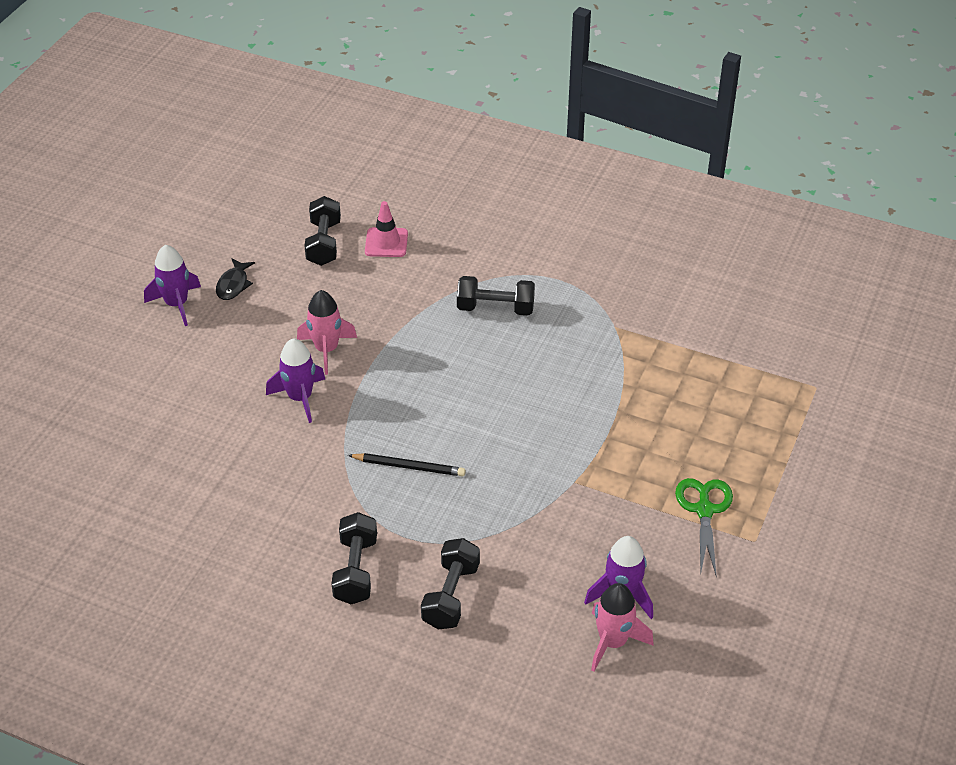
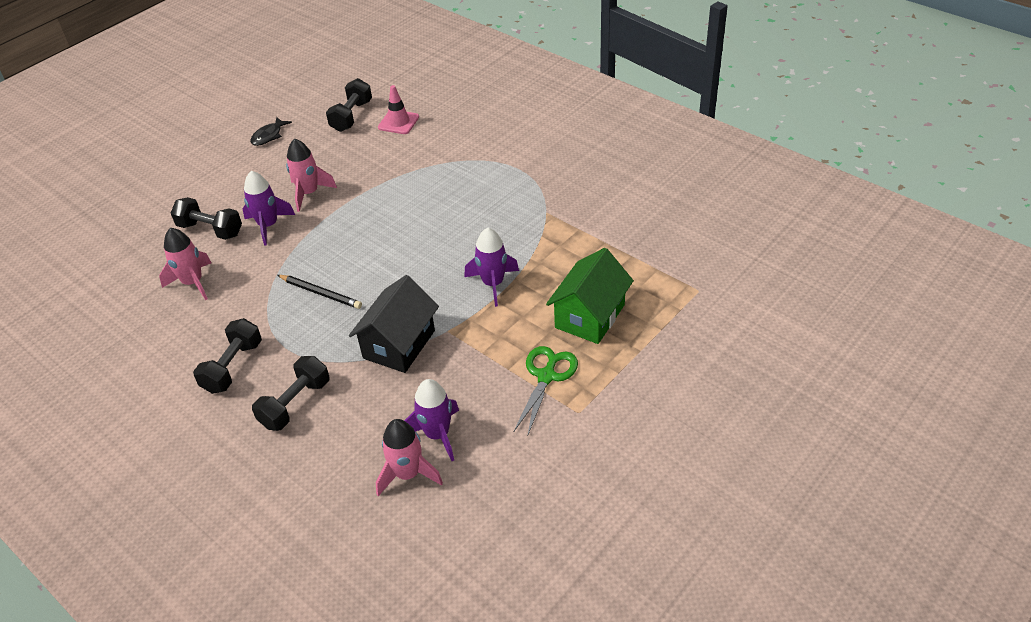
camera: 20 degrees right, 0 degrees up
(176, 304) = (220, 143): purple rocket -> purple rocket (493, 284)
(248, 483) = (193, 282): none -> pink rocket
(495, 308) = (456, 183): black dumbbell -> black dumbbell (210, 230)
(529, 507) = (399, 344): none -> black house
(718, 436) = (590, 316): none -> green house

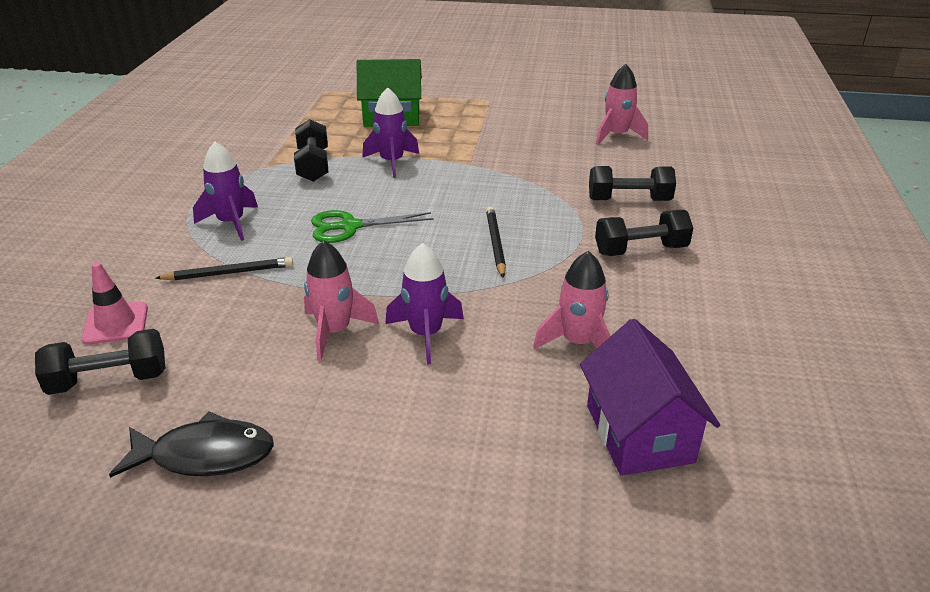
camera: 125 degrees left, 10 degrees down
(116, 271) = (639, 433): none -> purple house
(210, 230) = (478, 385): black dumbbell -> black dumbbell (313, 165)
(269, 136) = (205, 455): black fish -> black fish, size x1.53
(399, 344) = (509, 179): black house -> none
(408, 167) = (229, 273): none -> black pencil
(437, 434) = (572, 136): purple rocket -> purple rocket (231, 223)
(546, 376) = (471, 116): green scissors -> green scissors (350, 227)

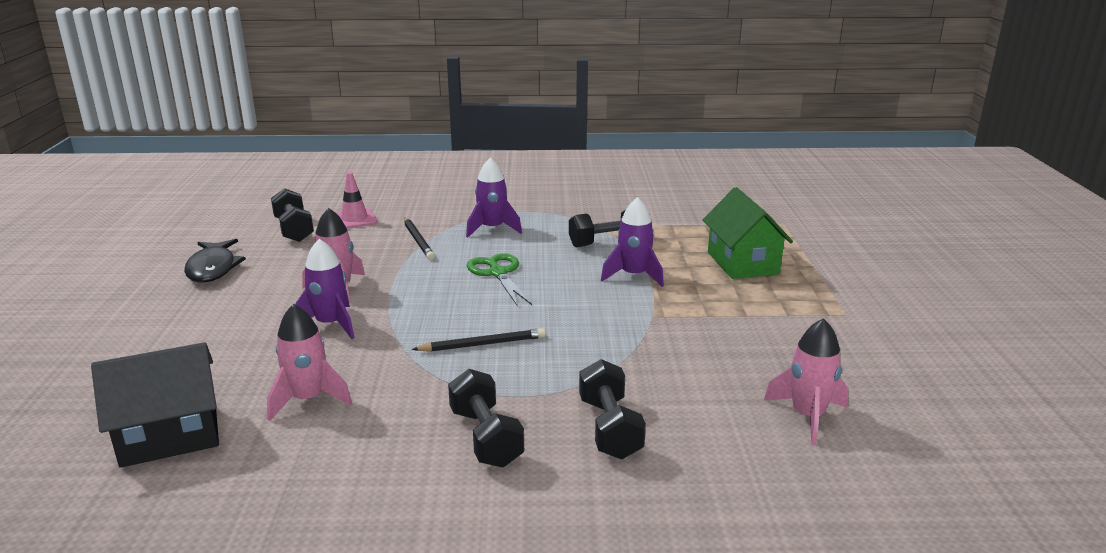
camera: 80 degrees right, 10 degrees down
(639, 433) = (170, 436): purple house -> black house

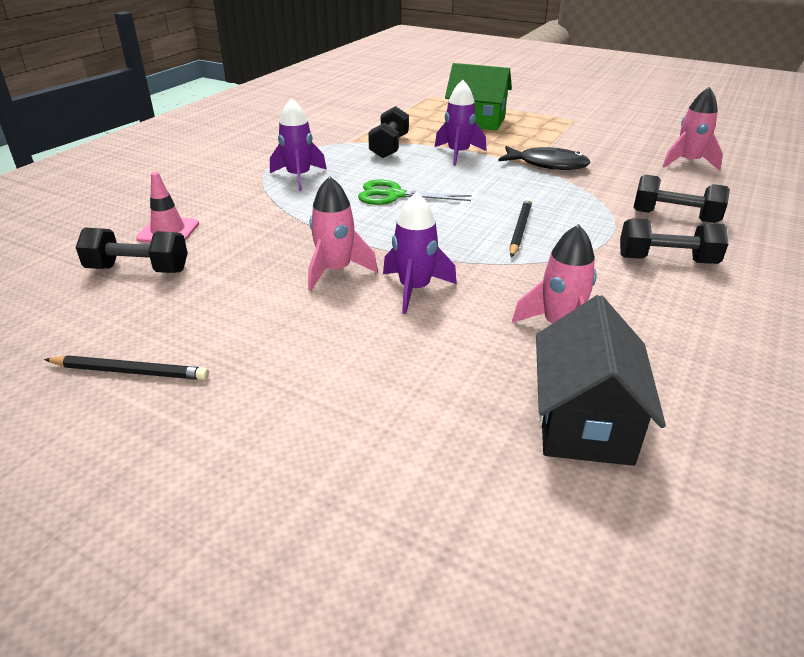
camera: 60 degrees left, 10 degrees up
(213, 268) = (174, 341): black fish -> black fish (547, 164)
(418, 240) = (275, 212): black pencil -> black pencil (130, 371)

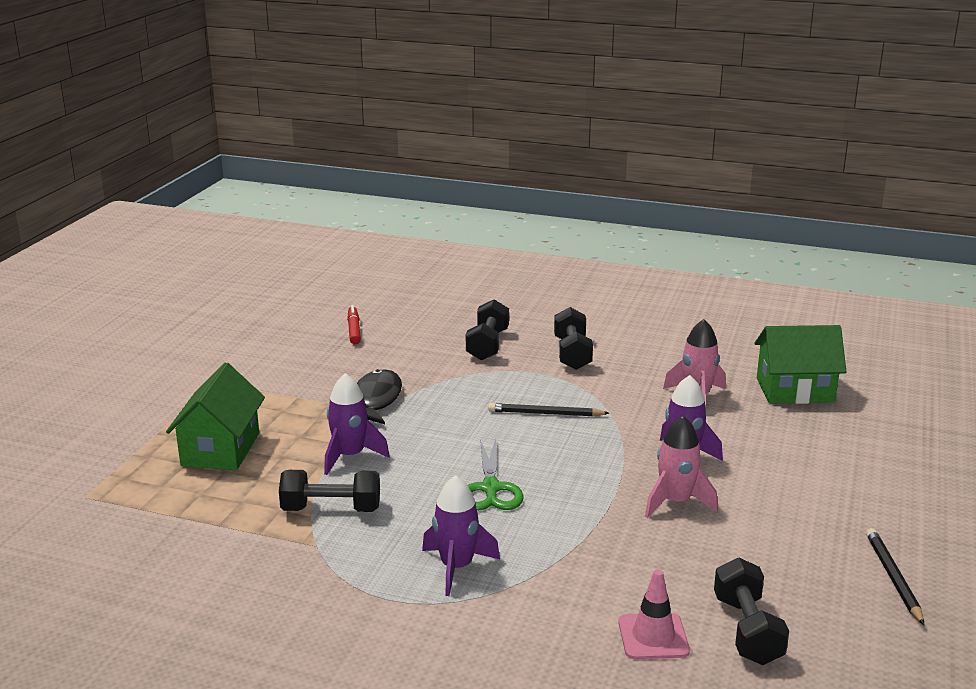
camera: 100 degrees left, 10 degrees down
(584, 422) = (795, 390): black house -> green house
(688, 162) = (354, 330): pink rocket -> red marker

